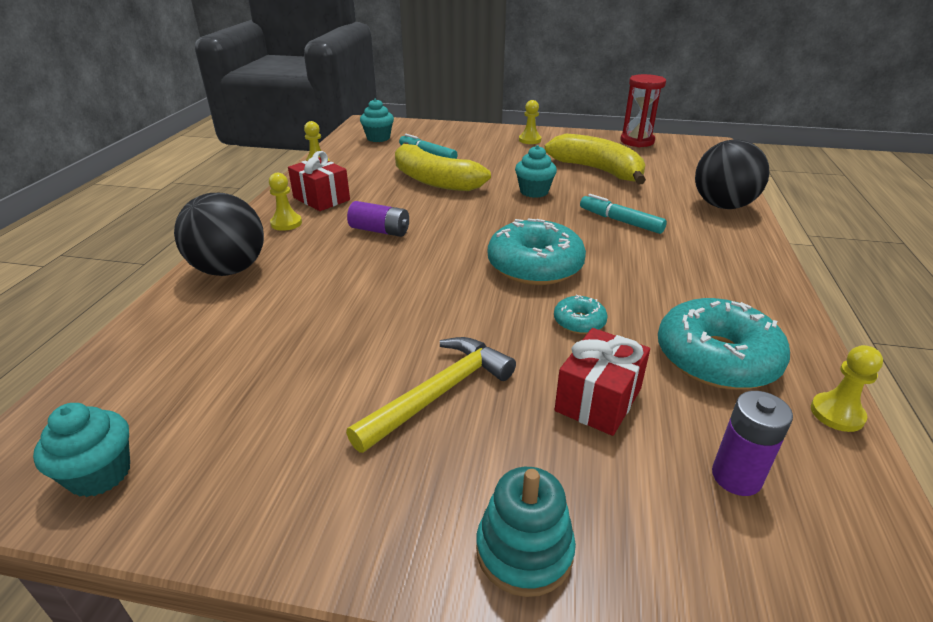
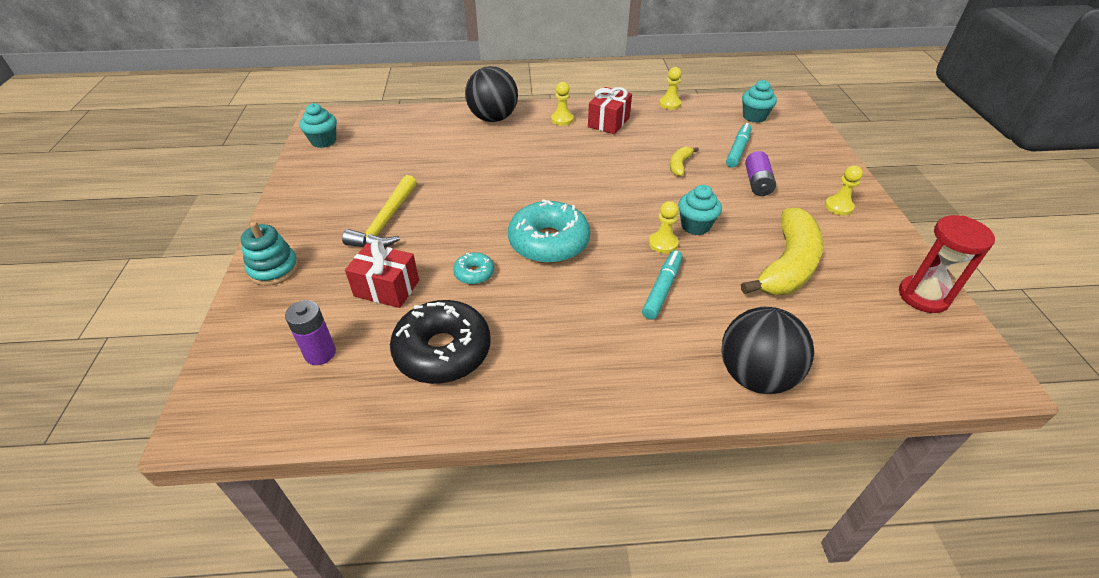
camera: 75 degrees right, 10 degrees up
(380, 231) = (570, 159): purple battery -> purple battery (757, 183)
(434, 180) = (679, 165): yellow banana -> yellow banana, size x0.45
(439, 393) = (386, 222): yellow hammer -> yellow hammer turned 75 degrees clockwise
(716, 358) = (443, 351): turquoise donut -> black donut
(837, 414) = (384, 419): yellow pawn -> yellow pawn (663, 243)

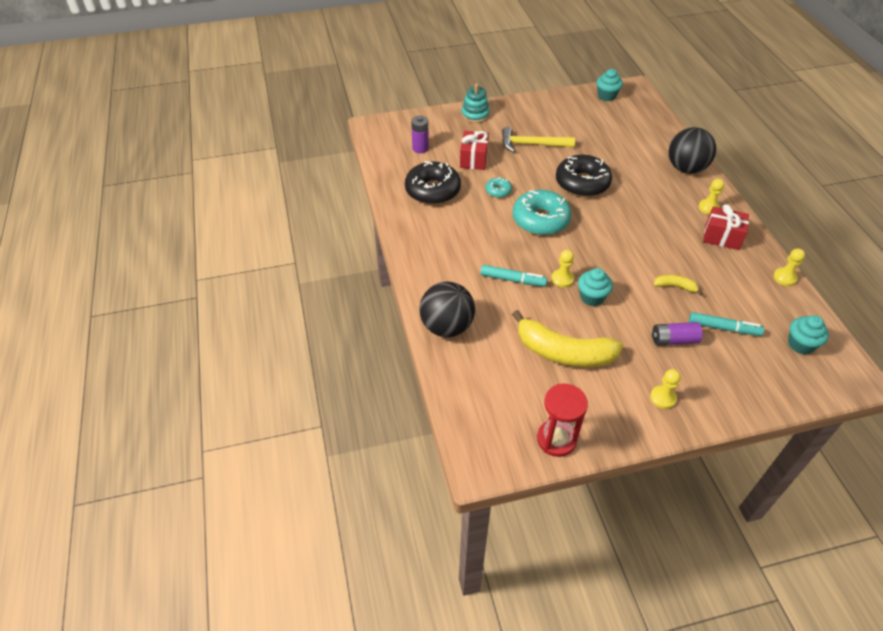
camera: 80 degrees right, 5 degrees up
(488, 194) = (582, 183): none -> black donut

